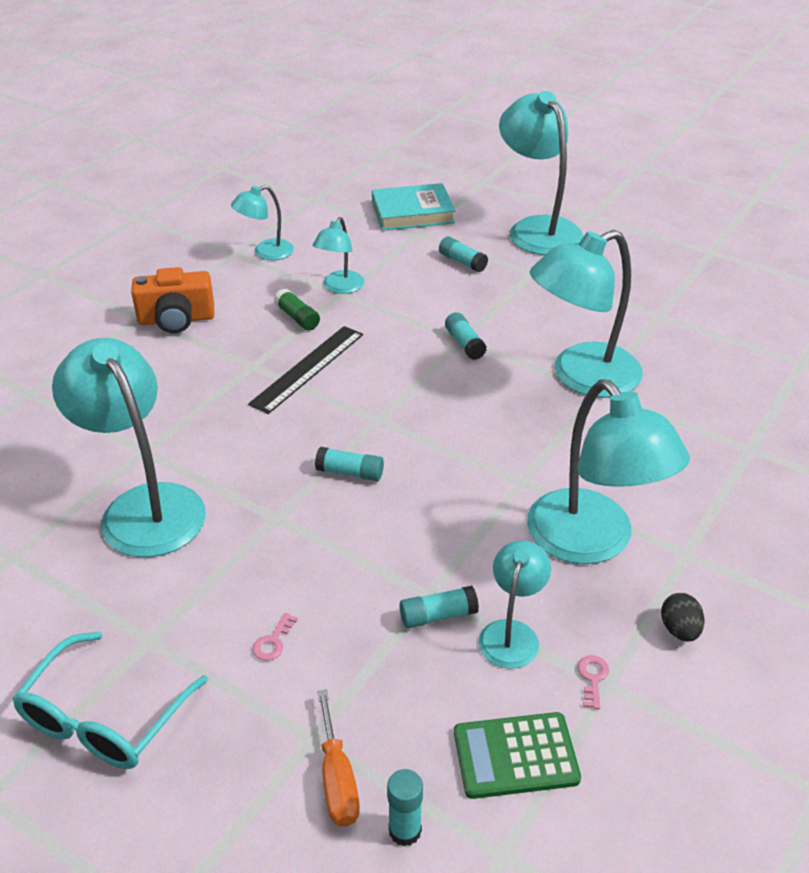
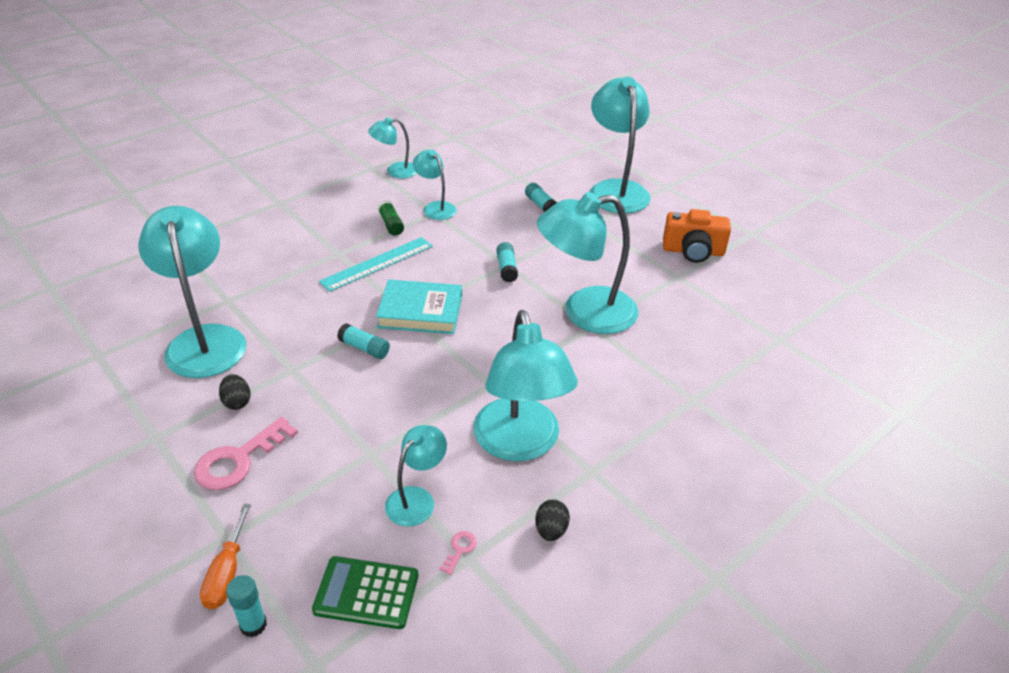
camera: 15 degrees right, 0 degrees up
(105, 717) = (95, 484): turquoise glasses -> none
(176, 319) = (303, 209): orange camera -> orange camera (693, 251)
(230, 572) = (237, 402): none -> black egg
(273, 642) = (238, 460): pink key -> pink key, size x2.28
(308, 368) = (377, 264): black ruler -> turquoise ruler
(340, 287) = (435, 207): turquoise lamp -> turquoise lamp turned 105 degrees clockwise
(412, 212) = (523, 160): turquoise book -> turquoise book (420, 311)
(438, 615) = (368, 471): turquoise glue stick -> none

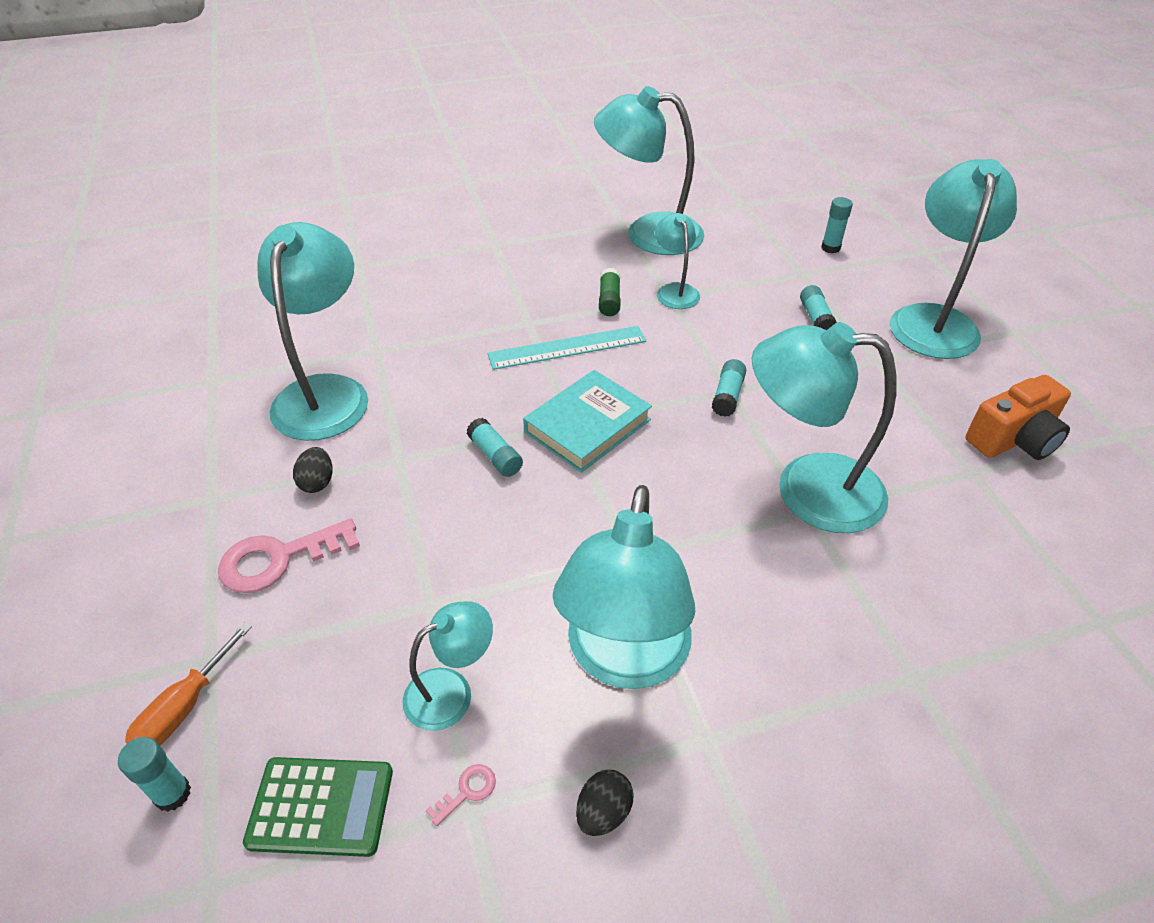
camera: 25 degrees right, 5 degrees up
(366, 593) = (321, 806): green calculator -> green calculator turned 150 degrees clockwise
(395, 171) = (648, 233): turquoise lamp -> turquoise lamp, size x1.91
(420, 311) = (587, 426): turquoise book -> turquoise book turned 75 degrees counterclockwise
(529, 156) = (830, 248): none -> turquoise glue stick
(693, 251) = (1013, 439): orange camera -> orange camera turned 60 degrees counterclockwise

